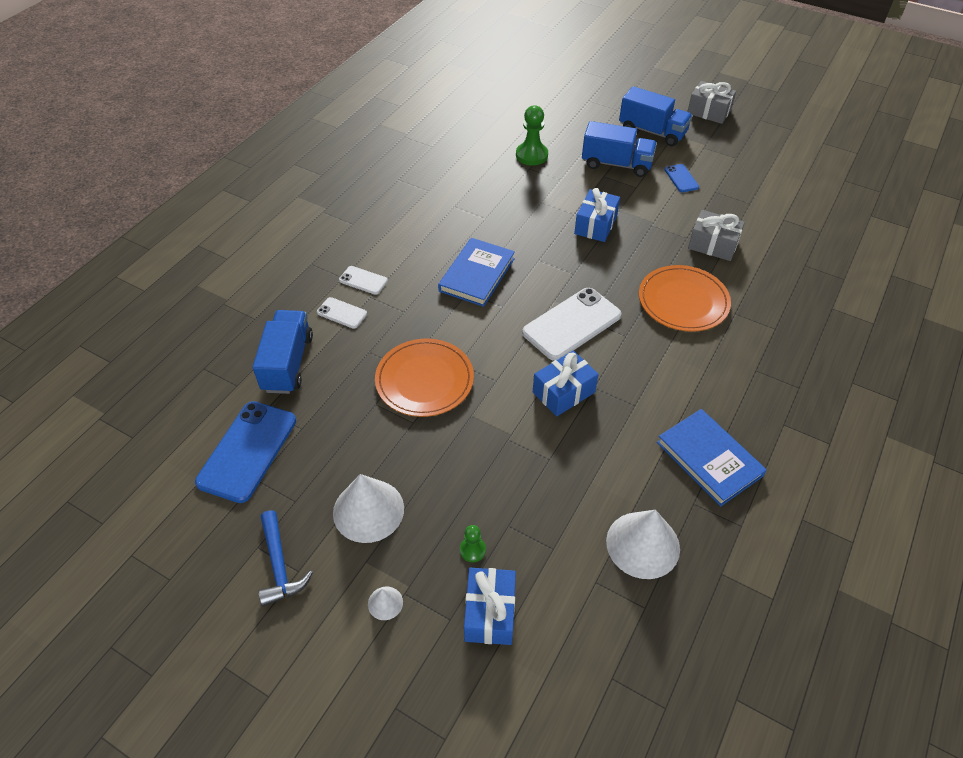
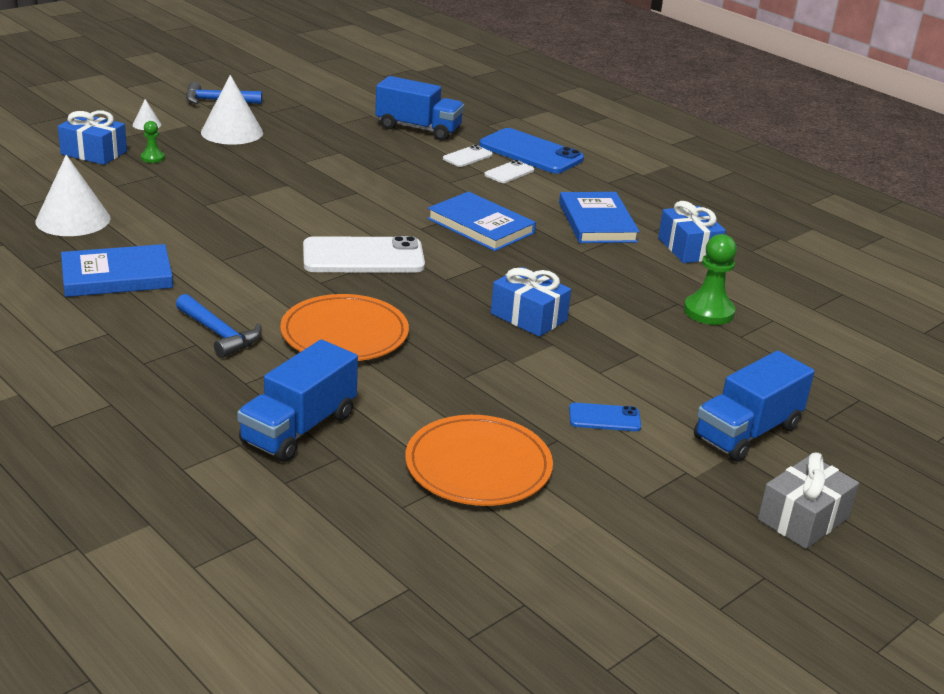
camera: 105 degrees right, 20 degrees down
(247, 451) = (333, 105): blue phone -> blue phone (531, 152)
(424, 380) = (349, 174): orange plate -> orange plate (478, 466)
(431, 218) = (597, 222): none -> blue book
(563, 392) = (273, 229): blue gift -> blue gift (688, 248)
(572, 324) = (363, 257): white phone -> white phone turned 75 degrees counterclockwise
(616, 164) = (664, 372): blue truck -> blue truck (299, 428)
(713, 245) = (434, 392): grey gift -> none
(735, 362) = (219, 334): none -> blue hammer

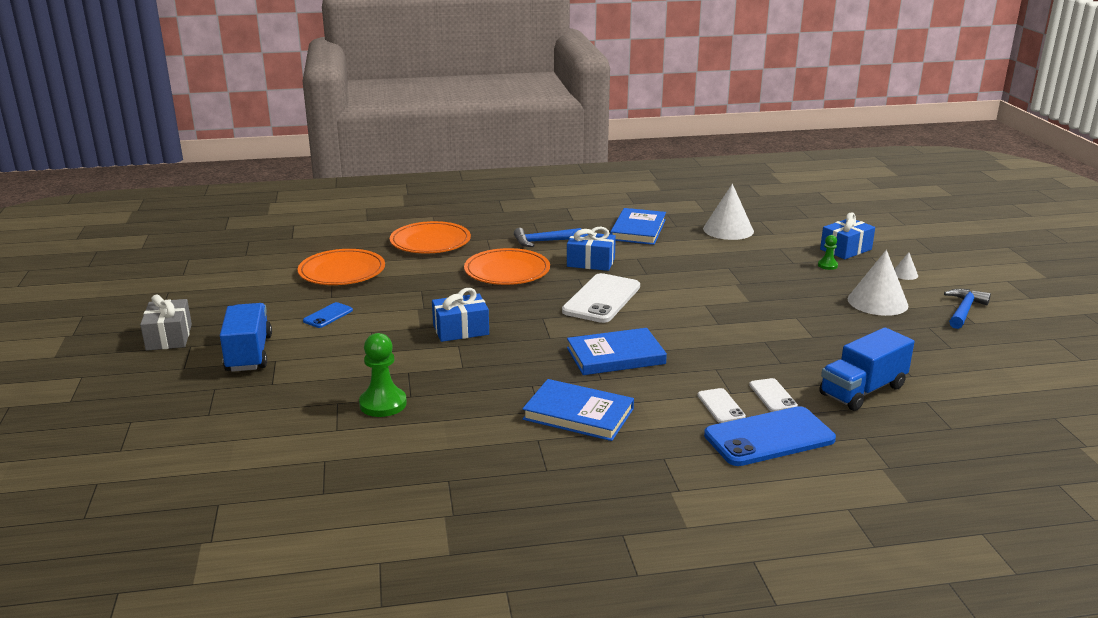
camera: 125 degrees right, 5 degrees down
(299, 428) = (430, 242): blue truck -> orange plate
(688, 248) = (486, 442): blue gift -> blue gift (591, 262)

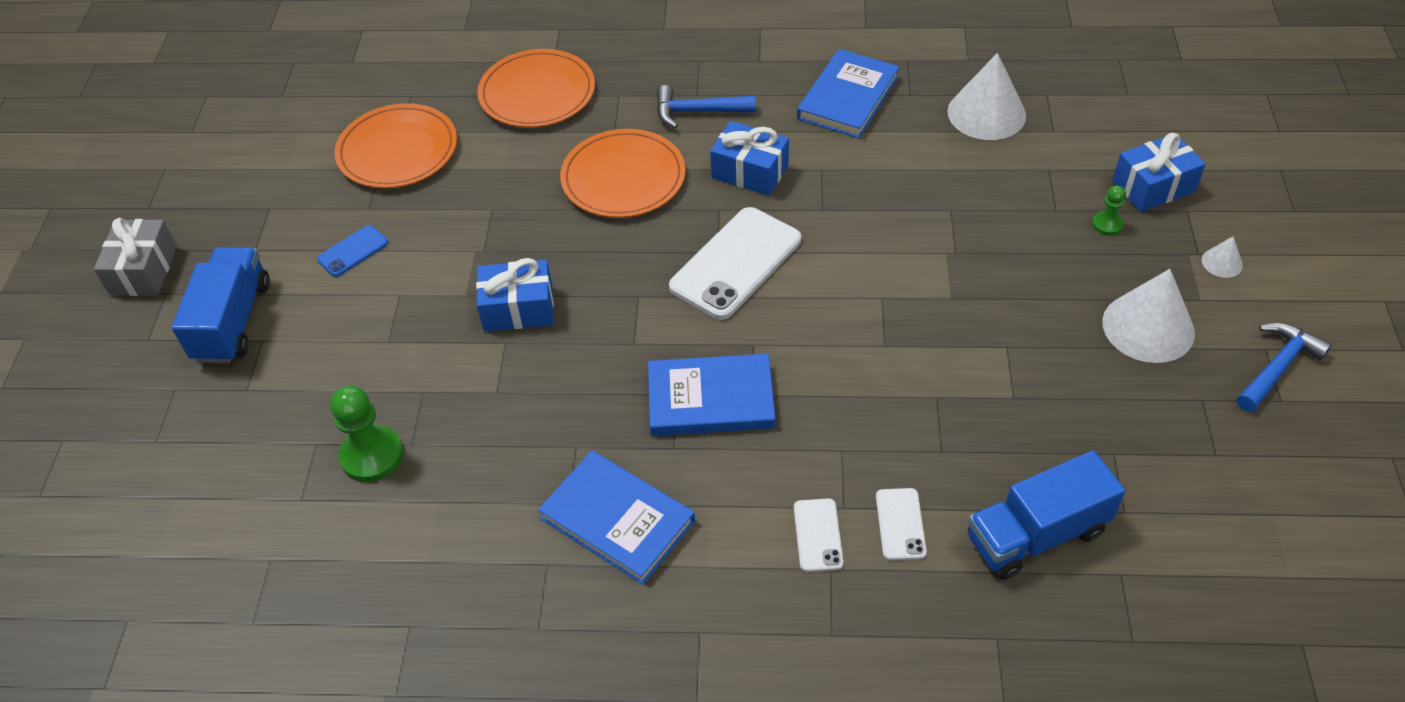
camera: 15 degrees right, 25 degrees up
(769, 437) = (860, 615): blue phone -> none

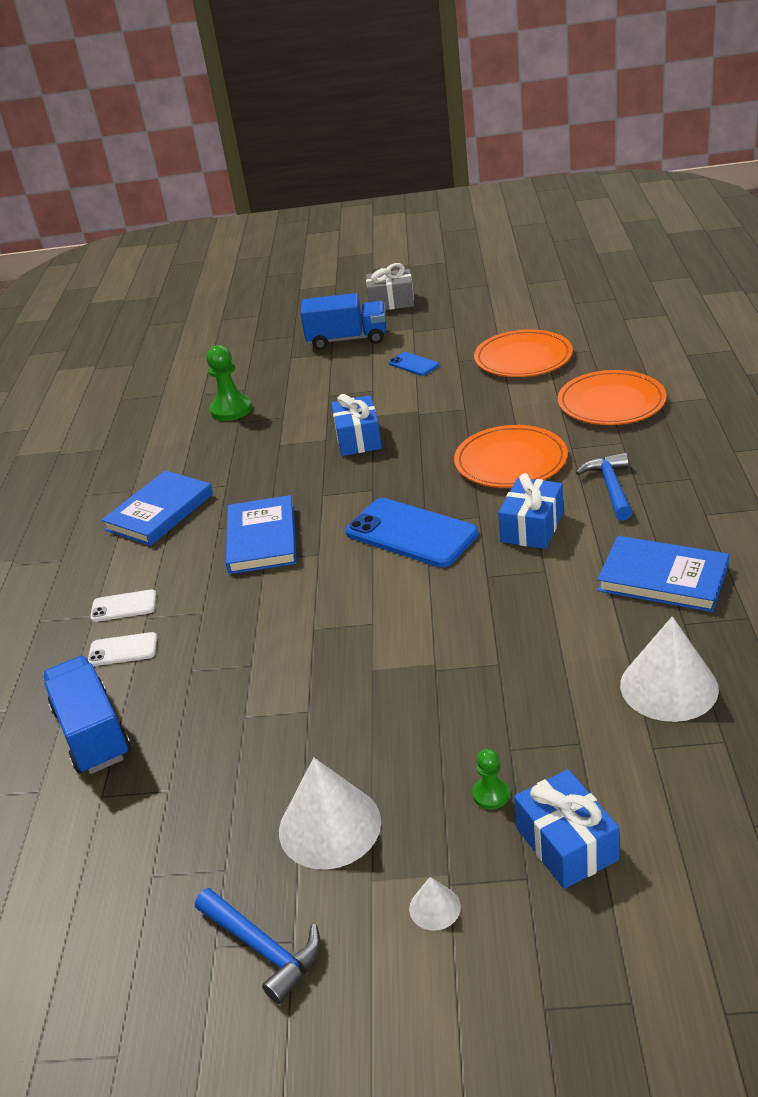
camera: 90 degrees right, 15 degrees down
(736, 263) = (411, 533): white phone -> blue phone

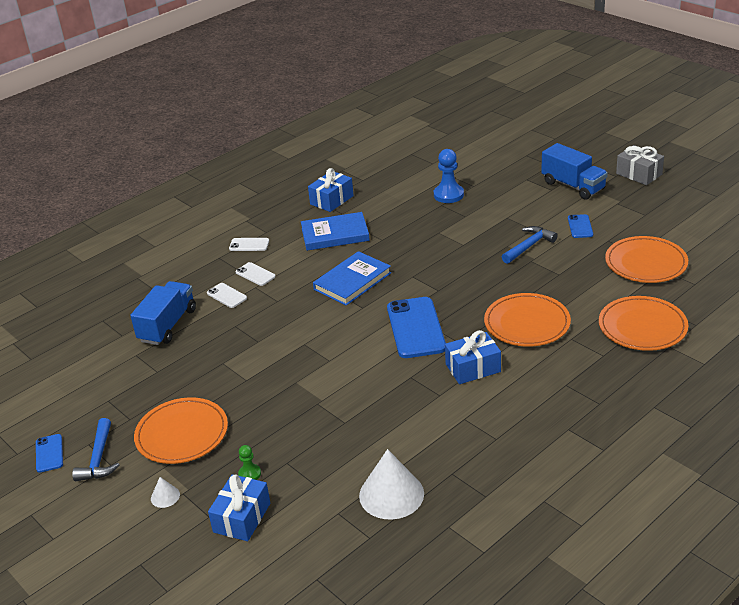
camera: 45 degrees right, 0 degrees up
(60, 584) = (249, 245): none -> white phone
(173, 1009) = (49, 453): none -> blue phone
(231, 410) = (448, 195): green pawn -> blue pawn
(329, 826) = (182, 434): white cone -> orange plate
(358, 439) = (478, 255): blue gift -> blue gift (331, 200)
(610, 487) = (549, 376): blue hammer -> blue hammer (529, 246)
(663, 578) = (484, 443): blue book -> none

